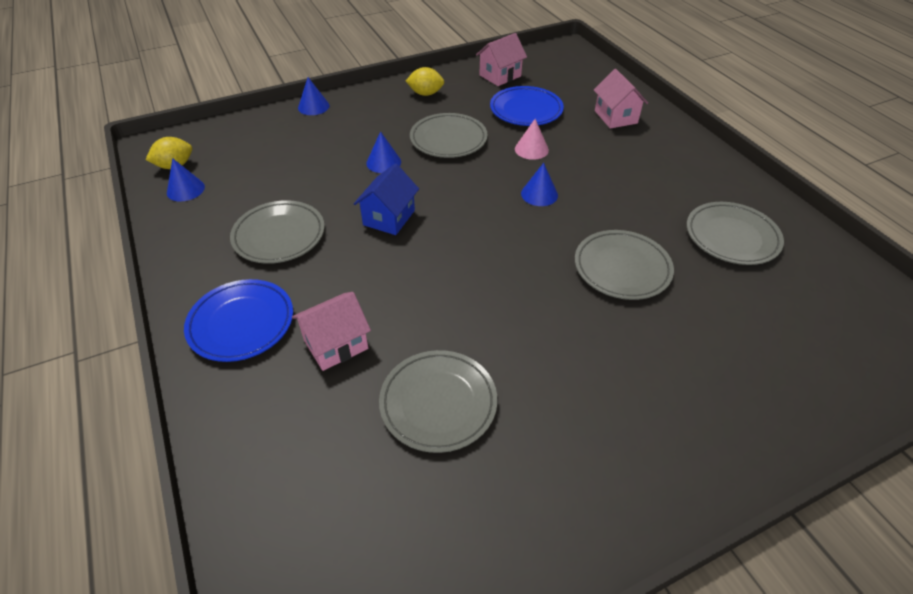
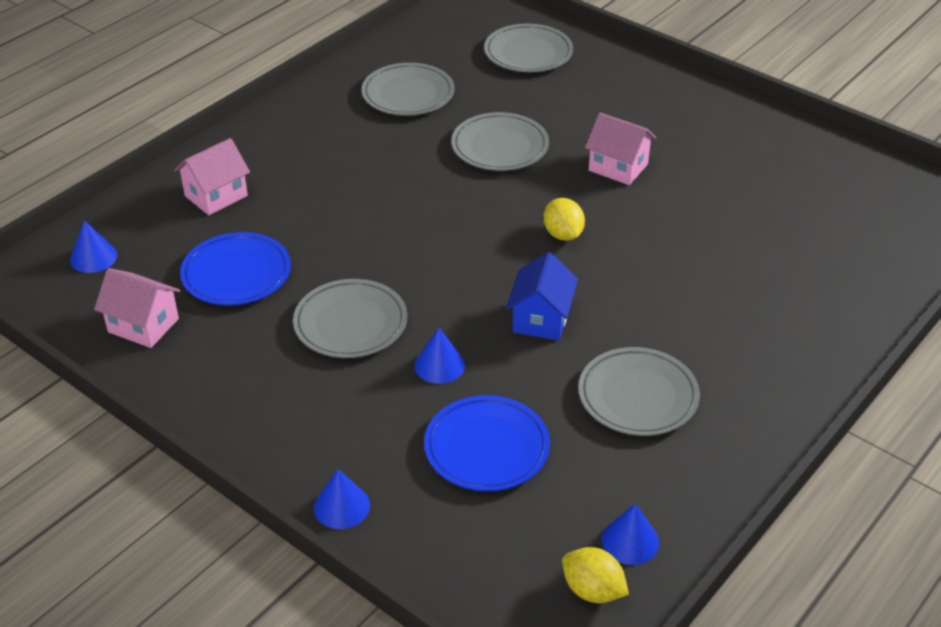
camera: 115 degrees left, 5 degrees down
(241, 323) = (770, 361): blue plate -> blue plate (487, 448)
(336, 344) = (734, 286): pink house -> pink house (618, 167)
(389, 217) = (541, 319): blue house -> blue house turned 75 degrees counterclockwise
(425, 93) = (237, 388): yellow lemon -> yellow lemon (563, 234)
(438, 403) = (734, 208): grey plate -> grey plate (528, 53)
(531, 149) = (331, 246): pink cone -> none
(539, 194) = (419, 220): blue cone -> blue cone (93, 257)

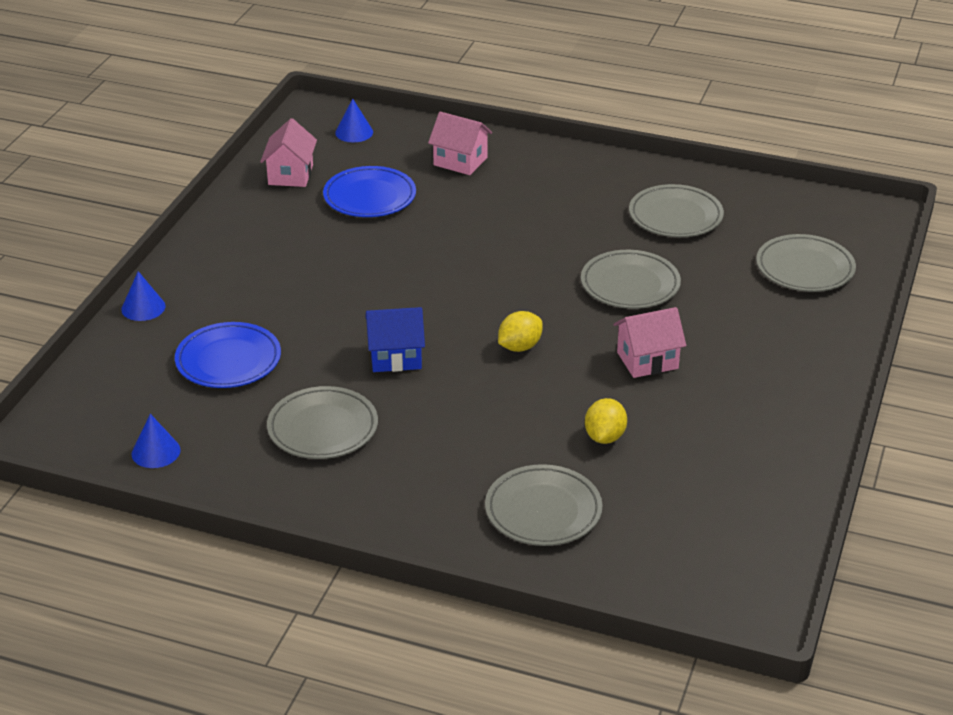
camera: 70 degrees right, 5 degrees down
(350, 323) = (339, 263): grey plate -> grey plate (543, 511)
(439, 365) = (312, 317): blue cone -> none
(592, 590) = (99, 441): yellow lemon -> yellow lemon (604, 437)
(618, 167) = (647, 360): pink house -> pink house turned 60 degrees clockwise

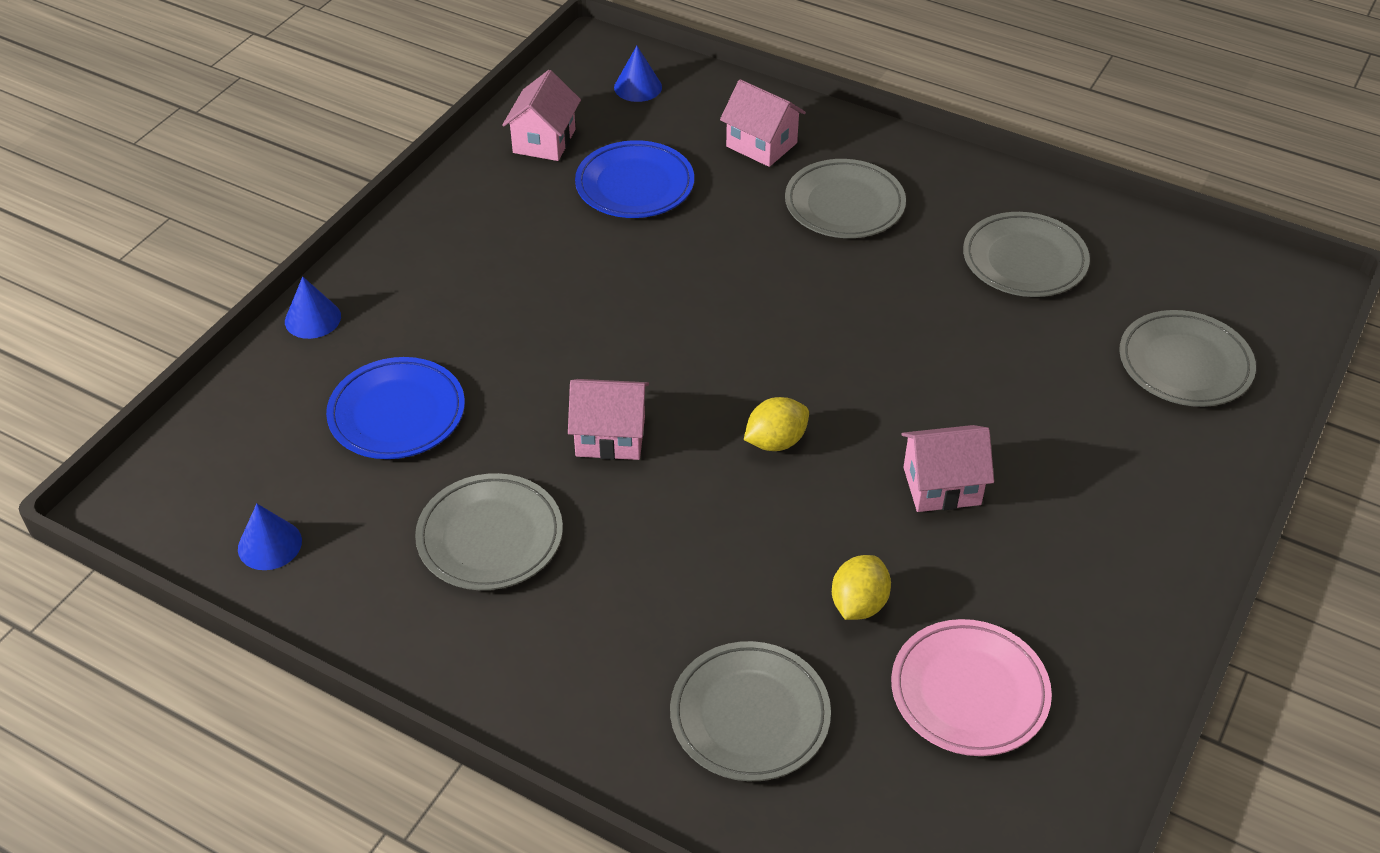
camera: 10 degrees right, 10 degrees up
(395, 357) = (610, 436): blue house -> pink house
(630, 285) = (942, 361): grey plate -> grey plate (844, 205)
(695, 478) = (969, 692): none -> pink plate

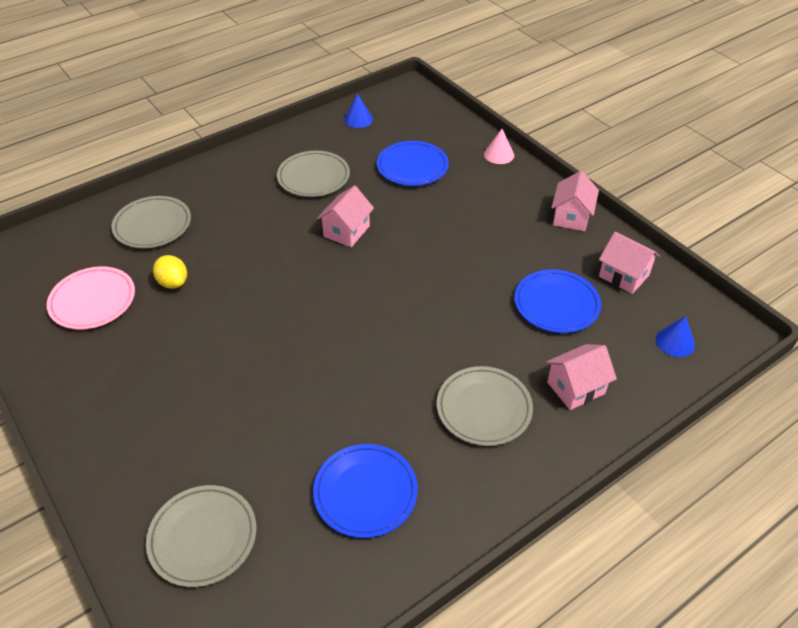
camera: 115 degrees right, 0 degrees up
(313, 319) = (499, 154): blue cone -> pink cone
(775, 441) = (297, 291): yellow lemon -> none
(941, 486) = (213, 348): pink house -> pink house (571, 217)
(1024, 260) = (365, 493): grey plate -> blue plate

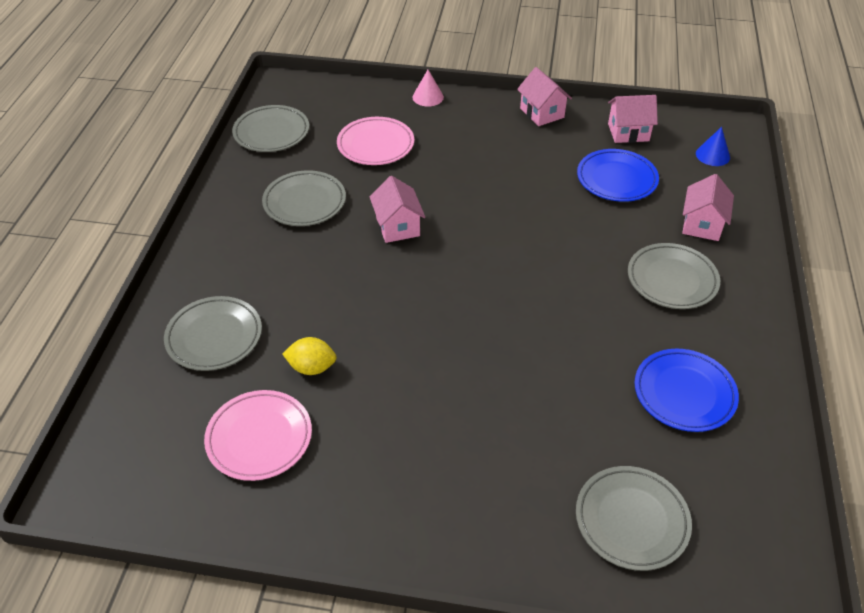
camera: 45 degrees left, 0 degrees up
(358, 119) = (271, 132): blue cone -> grey plate
(412, 167) = (375, 145): blue plate -> pink plate

